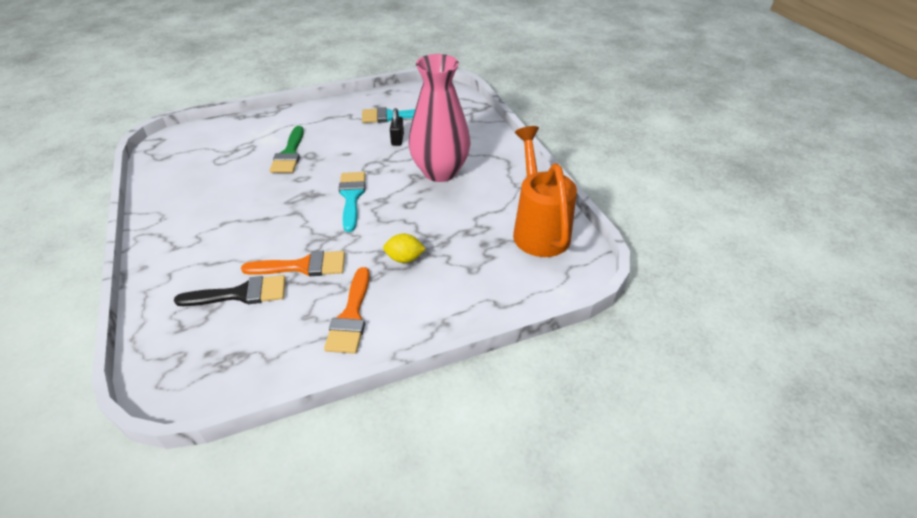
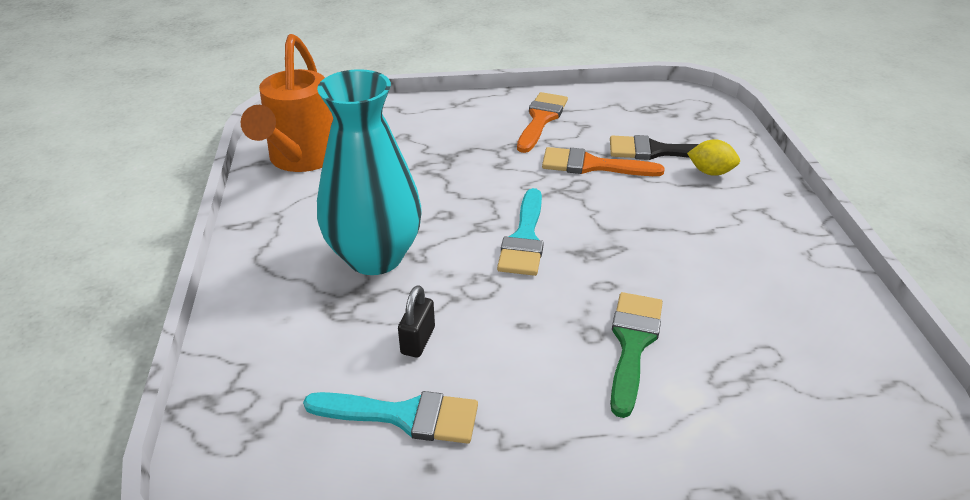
camera: 165 degrees left, 5 degrees down
(404, 258) = (473, 155): yellow lemon -> yellow lemon (710, 172)
(440, 172) = (375, 257): pink vase -> turquoise vase

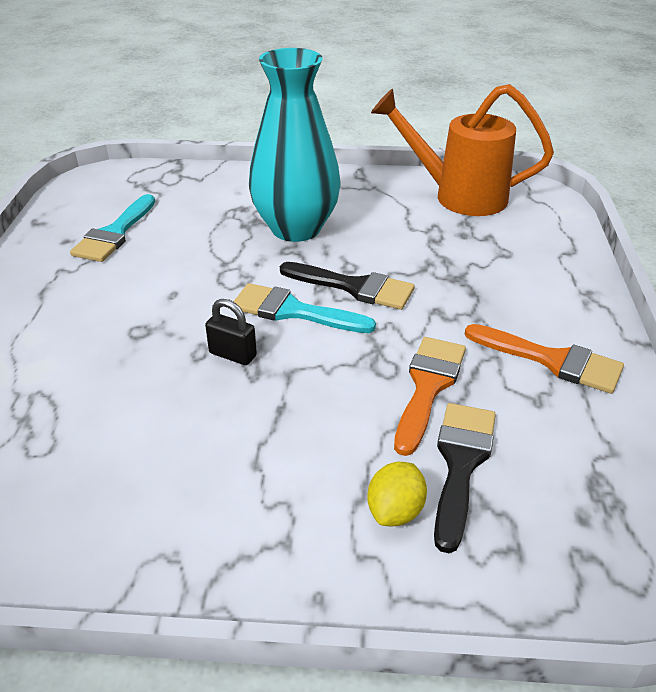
camera: 100 degrees right, 0 degrees up
(418, 340) = (184, 243): black padlock -> black padlock (233, 354)
(476, 208) = (354, 287): none -> black brush
(632, 344) = (112, 353): green brush -> none

